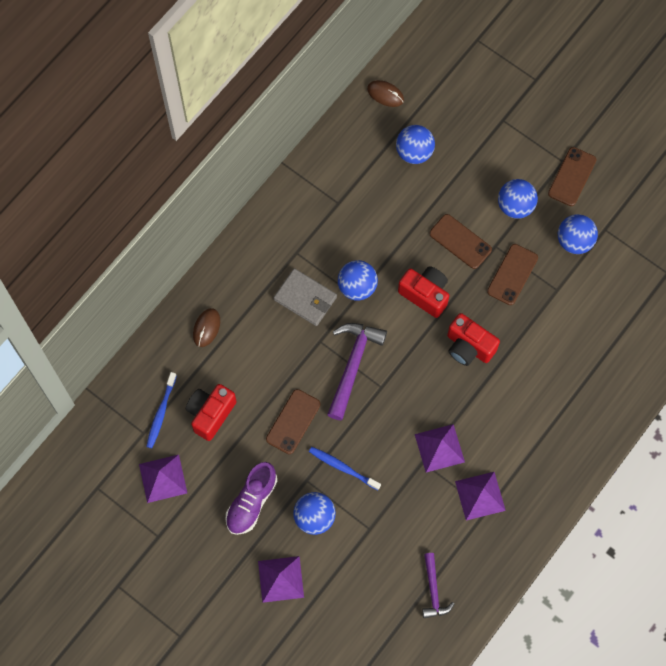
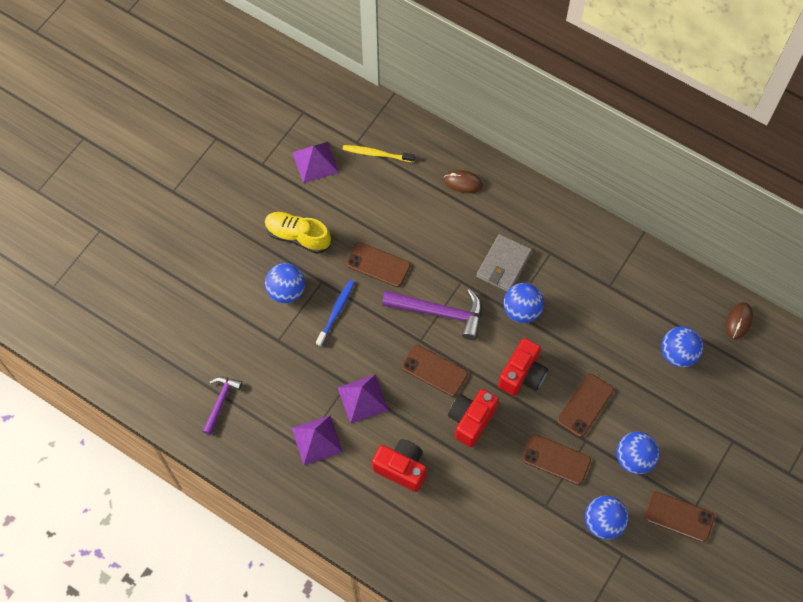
camera: 85 degrees right, 5 degrees down
(161, 413) = (376, 154): blue toothbrush -> yellow toothbrush
(211, 414) = (379, 194): red camera -> red camera (401, 468)
(251, 502) = (297, 236): purple shoe -> yellow shoe
(281, 579) = (227, 267): purple pyramid -> none
(414, 376) = (434, 370): none -> brown phone
(433, 590) = (220, 402): purple hammer -> purple hammer turned 120 degrees clockwise

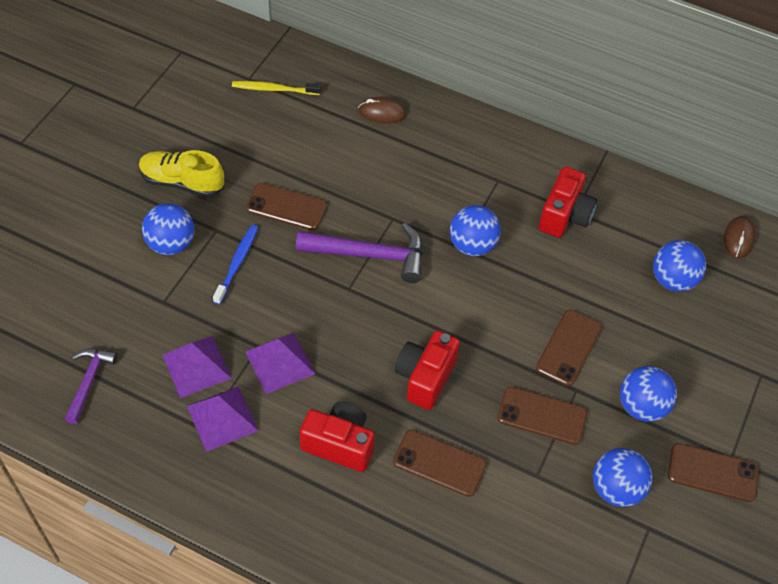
camera: 10 degrees left, 10 degrees down
(315, 162) = (199, 102): purple pyramid -> purple pyramid (196, 366)
(434, 370) = (370, 322): brown phone -> brown phone (439, 463)
(503, 265) = (443, 197): grey wallet -> none
(522, 375) = (483, 318): red camera -> red camera (564, 216)

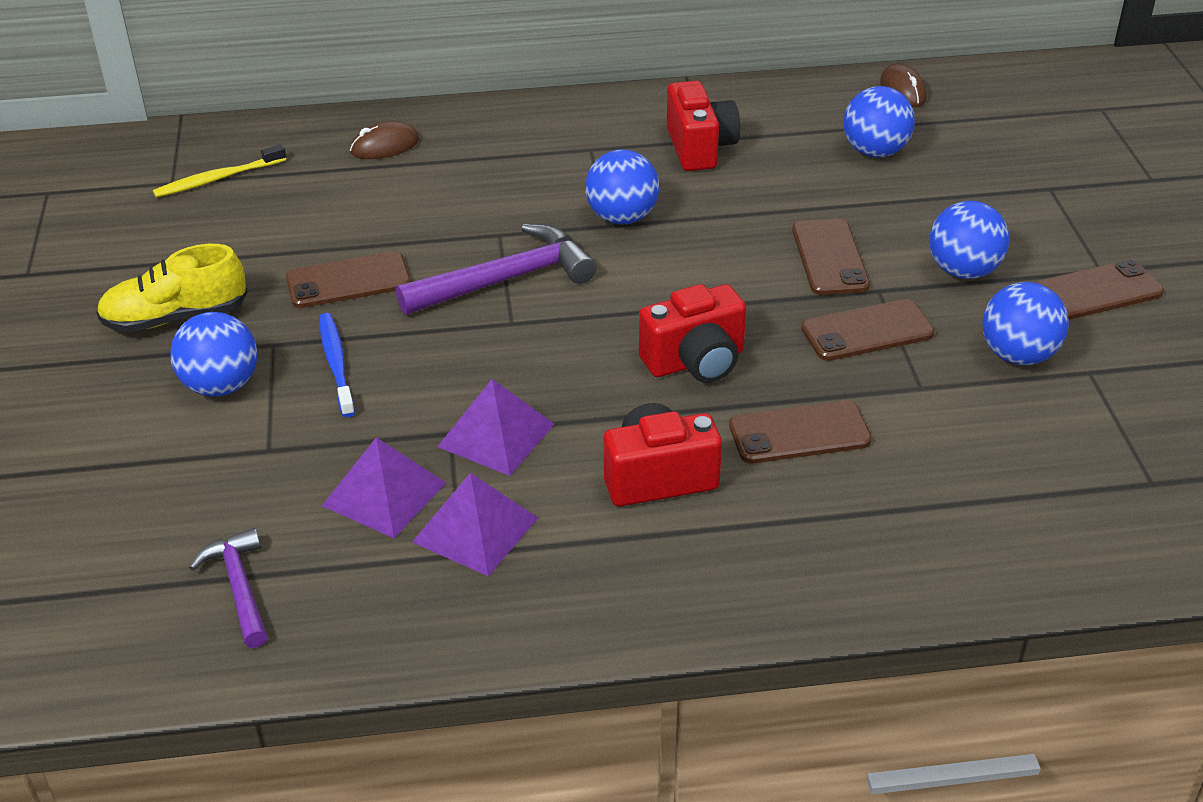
camera: 30 degrees left, 15 degrees down
(425, 377) = (695, 361): red camera -> red camera turned 105 degrees counterclockwise

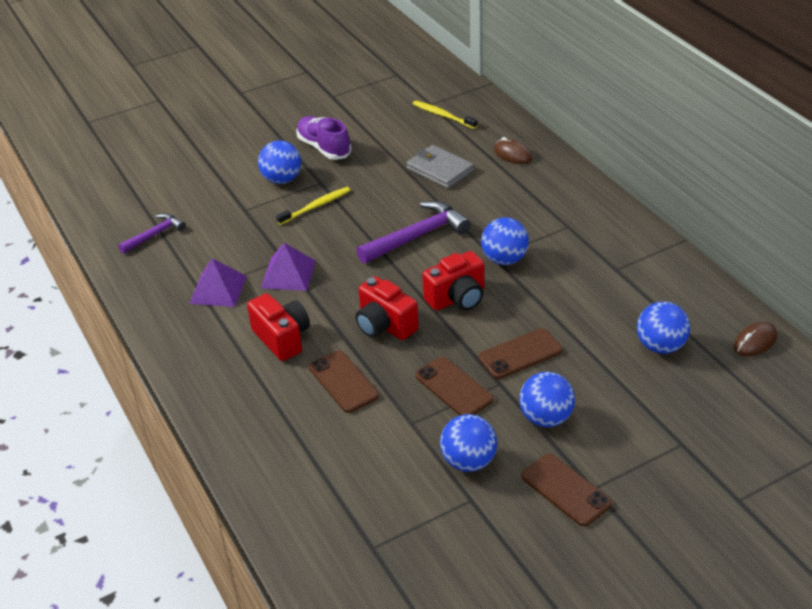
camera: 70 degrees right, 0 degrees up
(175, 318) = (324, 148): yellow shoe -> purple shoe
(336, 363) = (316, 206): blue toothbrush -> yellow toothbrush
(348, 281) = (383, 186): brown phone -> none
(358, 218) = (439, 170): none -> grey wallet
(384, 494) = (230, 254): purple pyramid -> none
(506, 279) = (417, 236): purple hammer -> purple hammer turned 75 degrees counterclockwise
(700, 148) = (603, 268): red camera -> red camera (457, 298)

